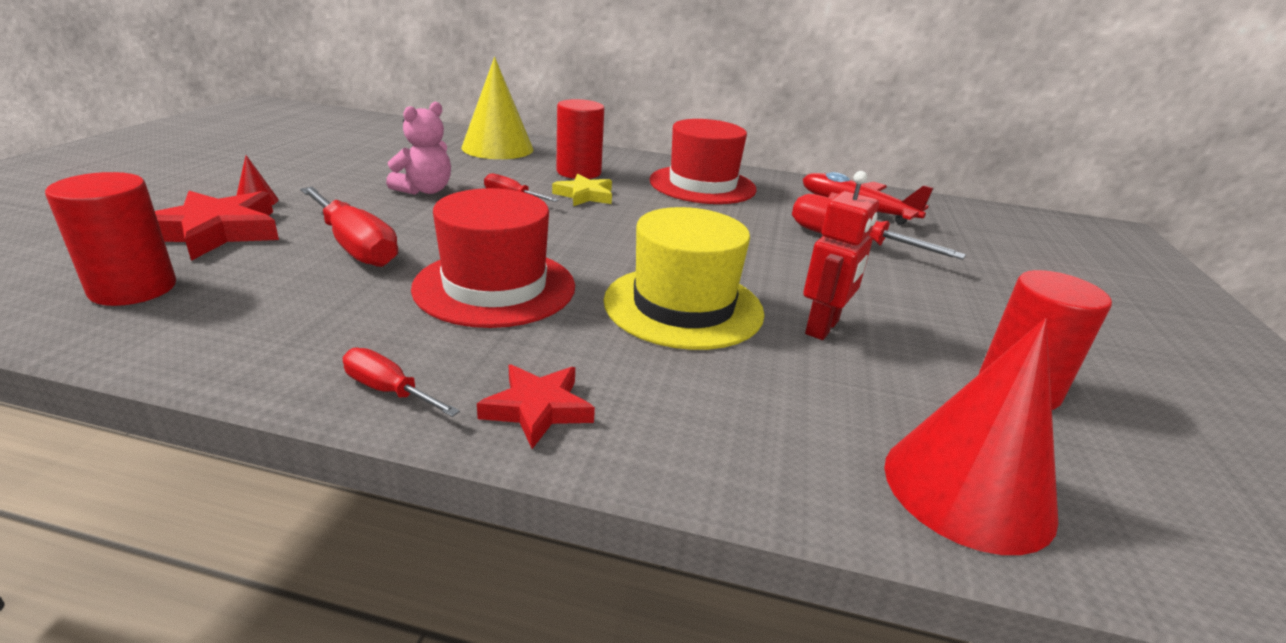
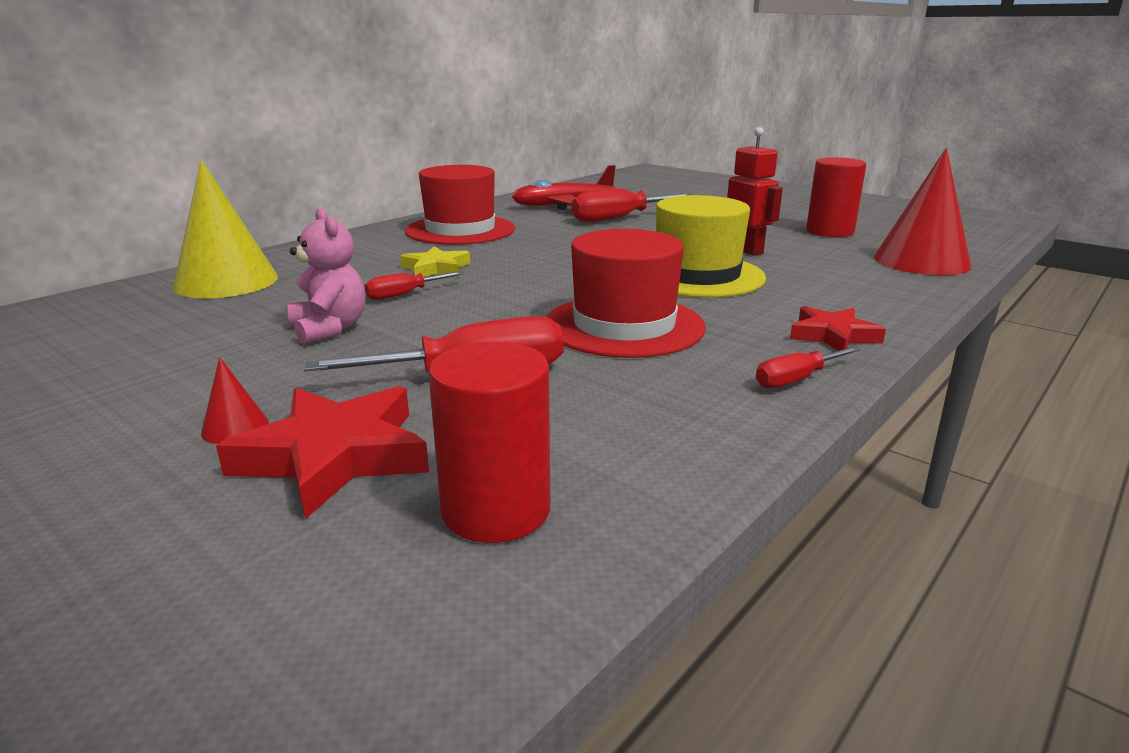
camera: 60 degrees left, 5 degrees down
(579, 172) = (366, 261): red cylinder -> none

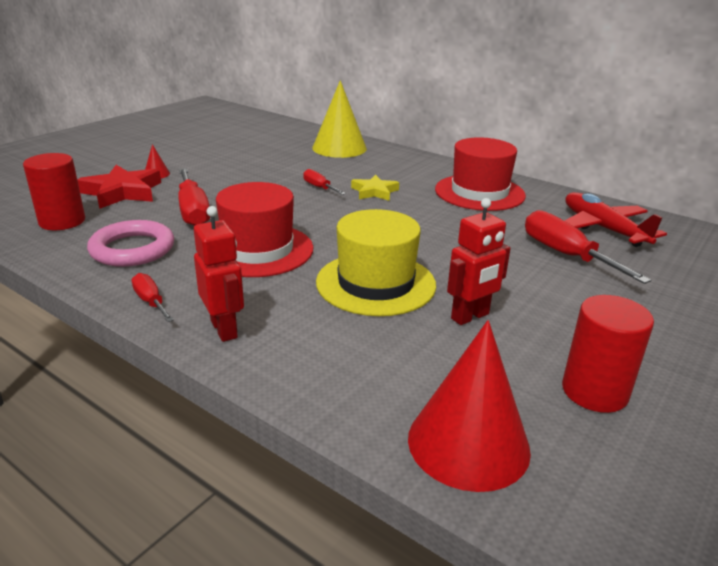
camera: 85 degrees right, 5 degrees up
(330, 329) = (263, 177): pink teddy bear -> none
(633, 411) = (132, 249): none -> pink ring
(832, 335) = (224, 329): red star -> red robot

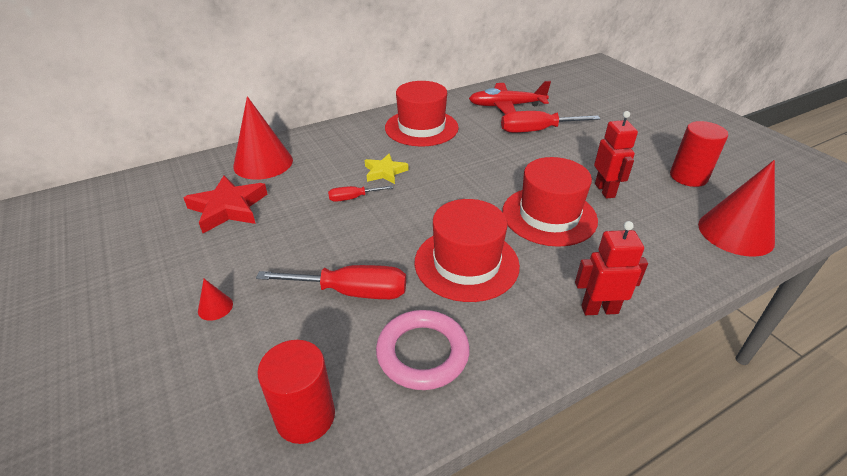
camera: 65 degrees left, 10 degrees up
(122, 192) = (250, 346): red star -> red star (228, 208)
(151, 302) = (541, 351): red screwdriver -> none
(339, 148) = (263, 163): yellow cone -> red cone
(376, 283) = (549, 215): yellow hat -> red hat

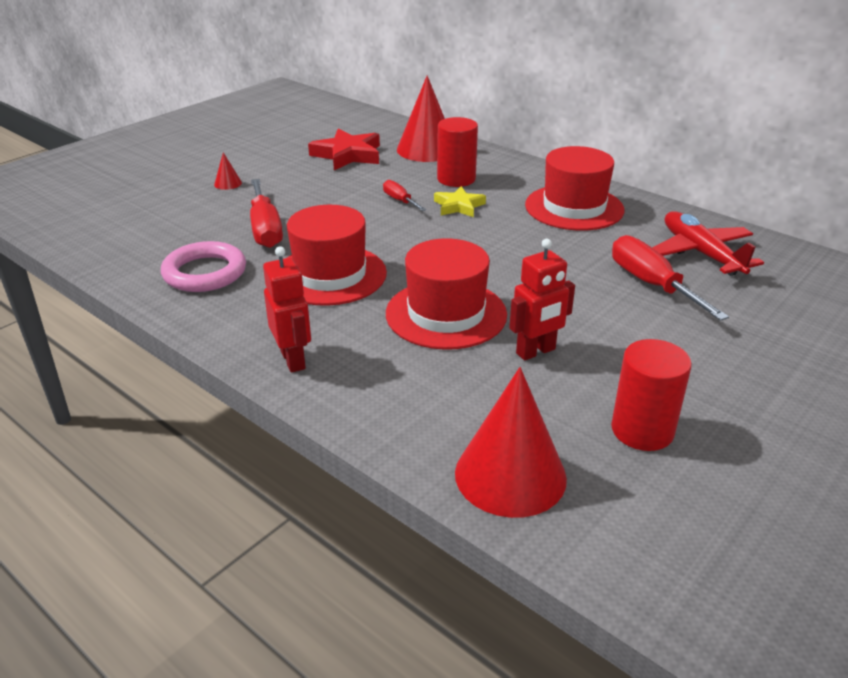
camera: 70 degrees right, 5 degrees down
(305, 416) = (134, 240): red cylinder -> red cylinder (456, 179)

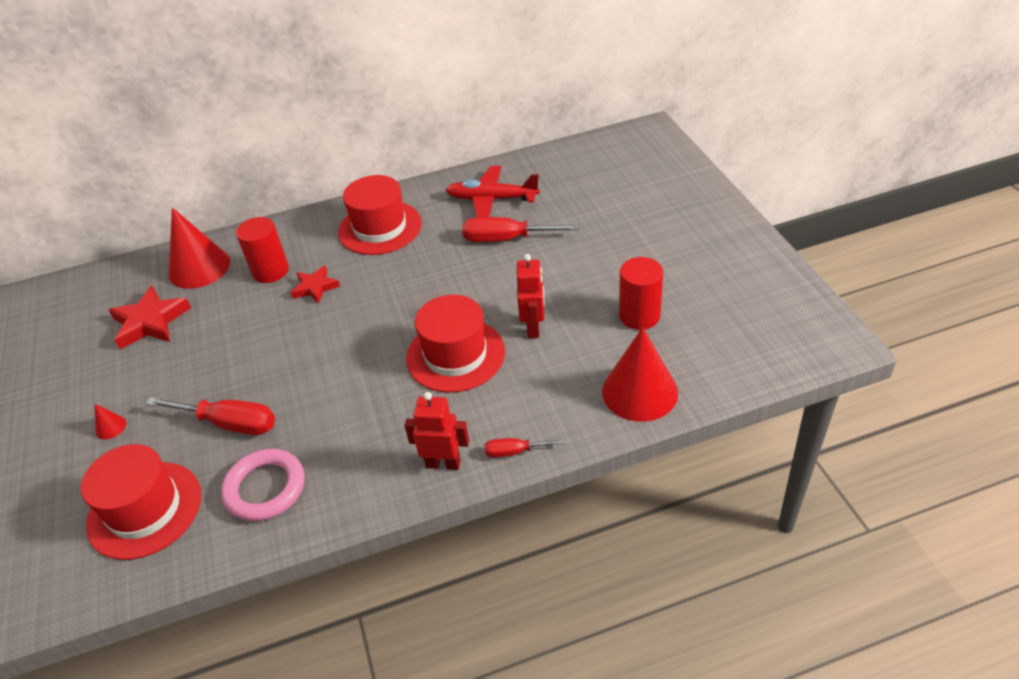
camera: 55 degrees left, 10 degrees up
(330, 275) = (345, 403): red hat -> red hat (145, 509)
(400, 200) = (270, 318): red screwdriver -> red screwdriver (514, 451)
(459, 206) = (315, 287): yellow star -> red star

